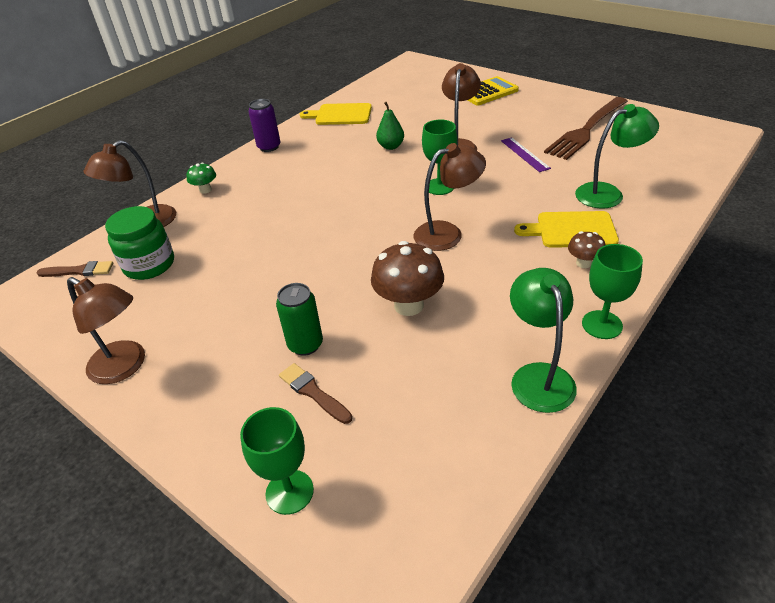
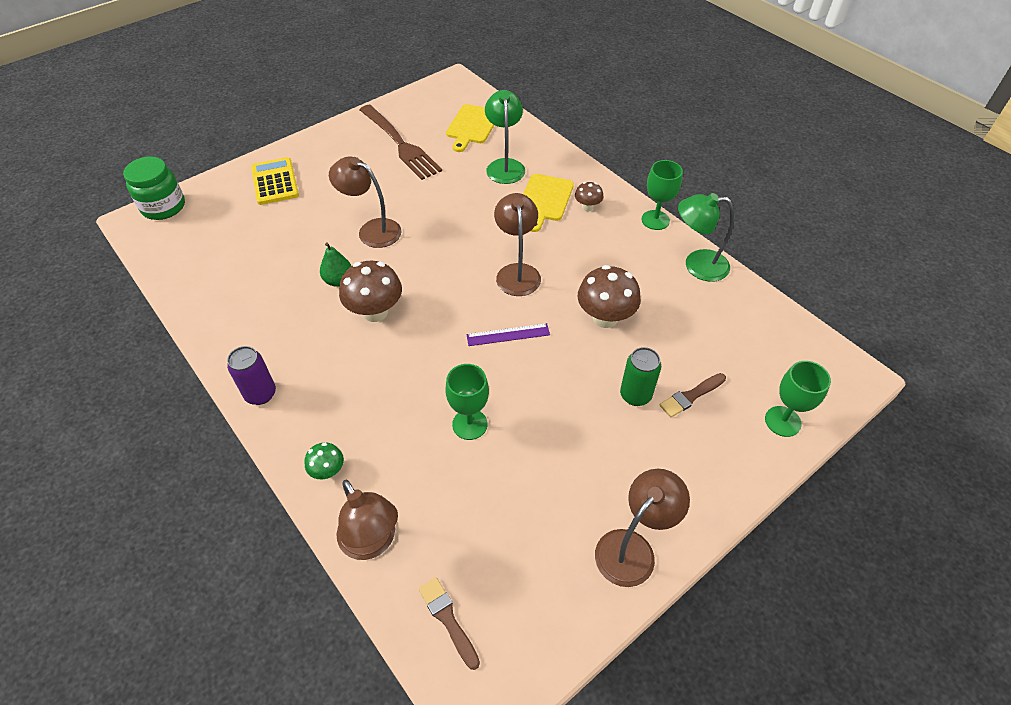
camera: 80 degrees left, 10 degrees up
(79, 271) = (448, 619): brown brush -> brown brush turned 45 degrees counterclockwise
(149, 265) = (467, 533): green jar -> green jar (163, 207)
(340, 115) = (228, 312): yellow cutting board -> yellow cutting board (472, 126)
(363, 171) = (375, 312): none -> brown mushroom
(439, 187) = (440, 260): green goblet -> green goblet (470, 424)
(524, 154) = (417, 192): purple ruler -> purple ruler (508, 335)

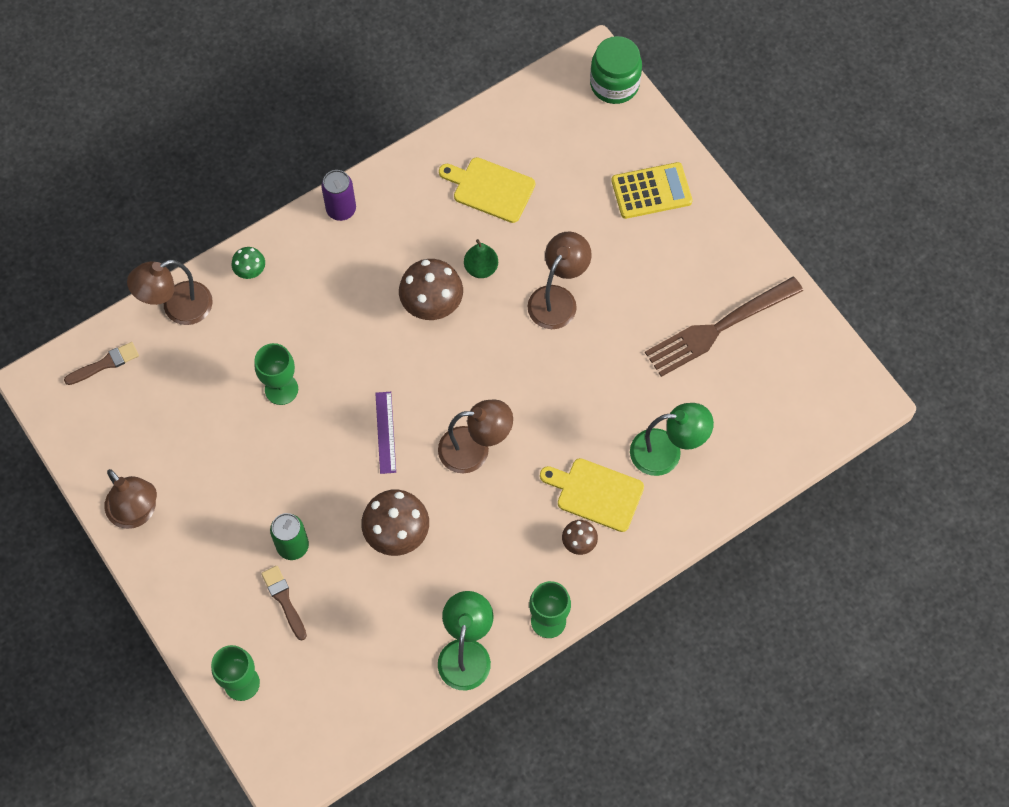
camera: 95 degrees right, 15 degrees up
(472, 126) = (754, 417): yellow cutting board -> yellow cutting board (490, 189)

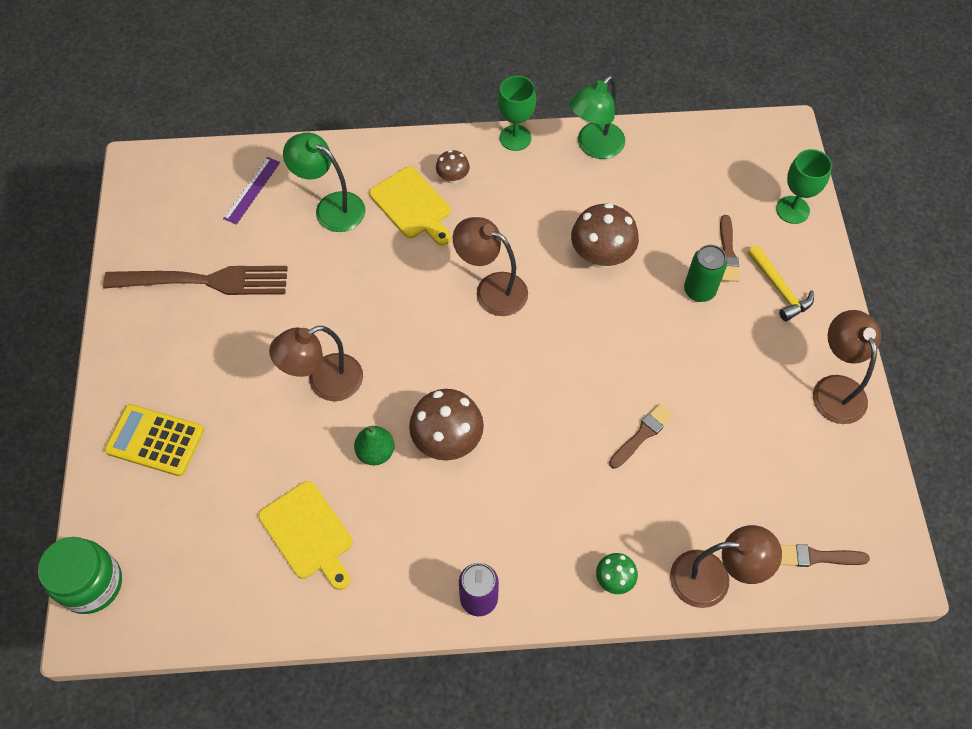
camera: 150 degrees left, 5 degrees down
(221, 586) = (779, 289): none -> yellow hammer
(281, 389) = (642, 434): green goblet -> brown brush
(385, 432) = (563, 344): purple ruler -> purple ruler (252, 190)

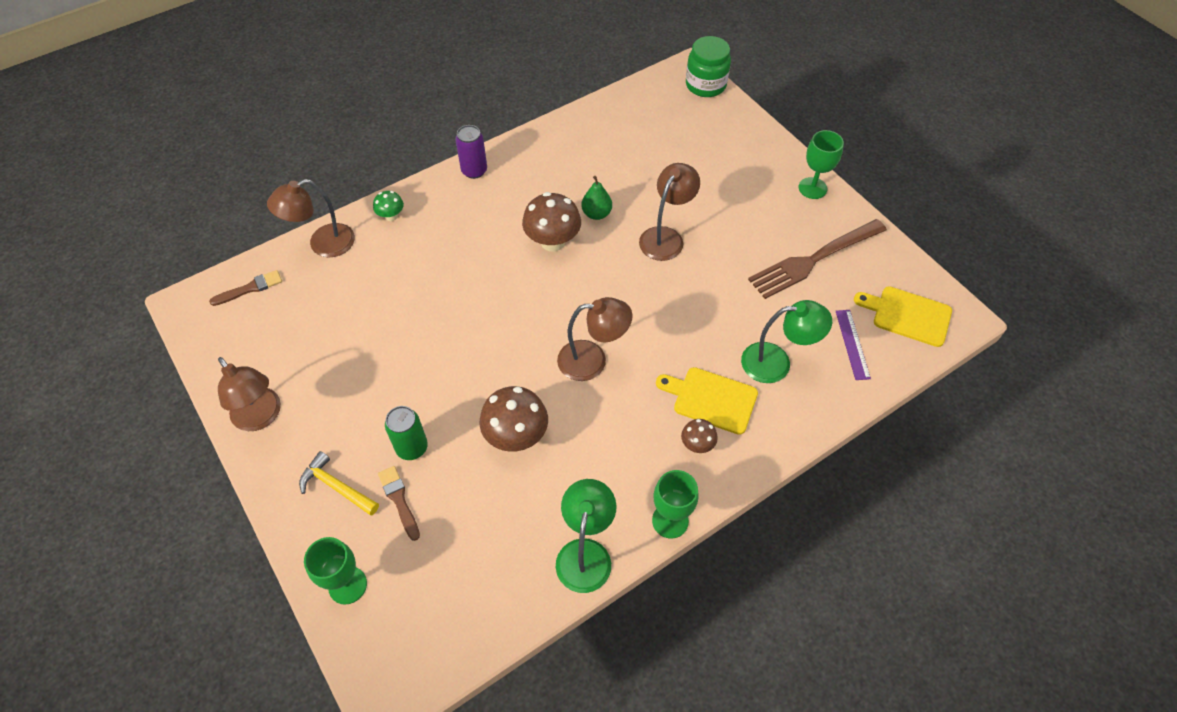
camera: 150 degrees right, 5 degrees down
(123, 360) = (812, 188): none -> green goblet
(155, 440) = (743, 158): yellow calculator -> none
(308, 533) = (604, 156): yellow cutting board -> yellow cutting board (907, 315)
(642, 434) = (411, 309): brown brush -> none

